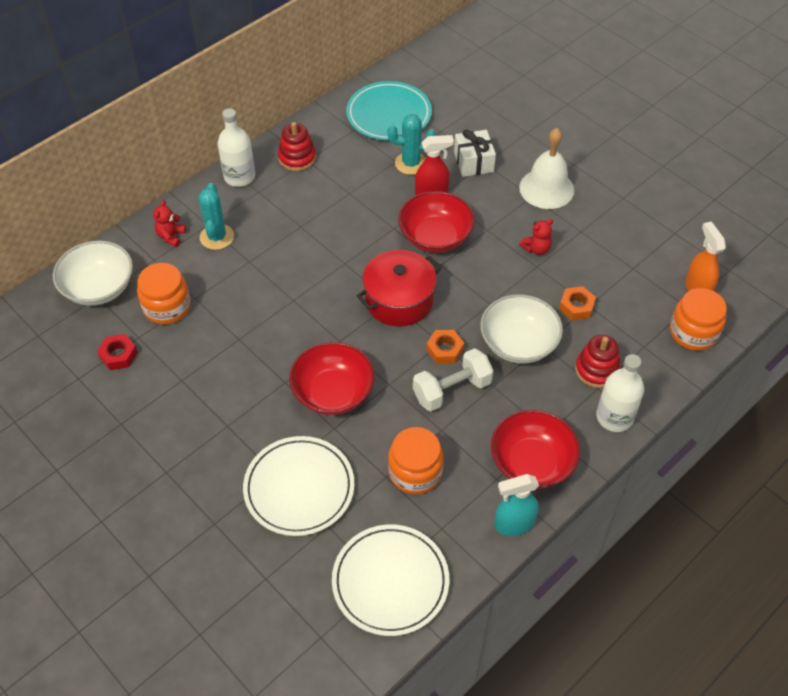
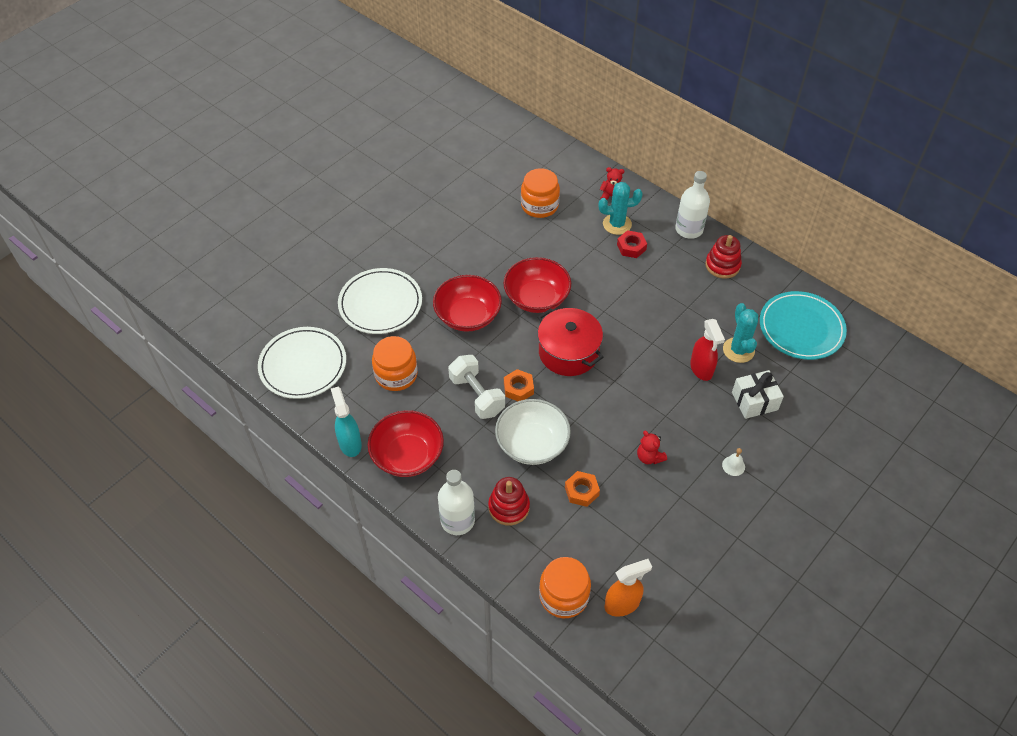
camera: 85 degrees right, 0 degrees up
(99, 288) = (552, 164): white bowl -> none
(118, 355) = (490, 186): red nut -> red nut (631, 247)
(435, 236) = (648, 374): red bowl -> red bowl (536, 298)
(546, 188) = (733, 465): white bell -> white bell, size x0.40

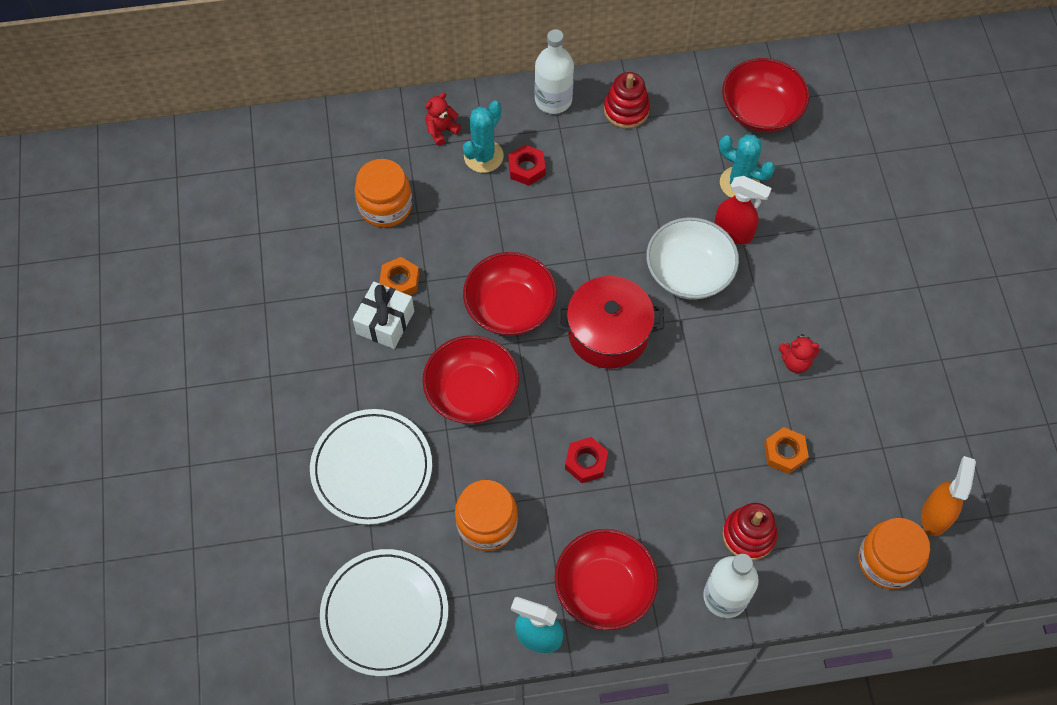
camera: 50 degrees left, 10 degrees up
(477, 395) = (586, 462): white dumbbell -> red nut
(518, 388) = (612, 415): orange nut -> orange nut (399, 281)
(532, 444) = (691, 455): white bowl -> white bowl (689, 272)
(733, 465) = (863, 298): white bell -> none
(754, 401) = (808, 220): white gift -> white gift (385, 322)
(801, 328) = (760, 111): turquoise plate -> red bowl

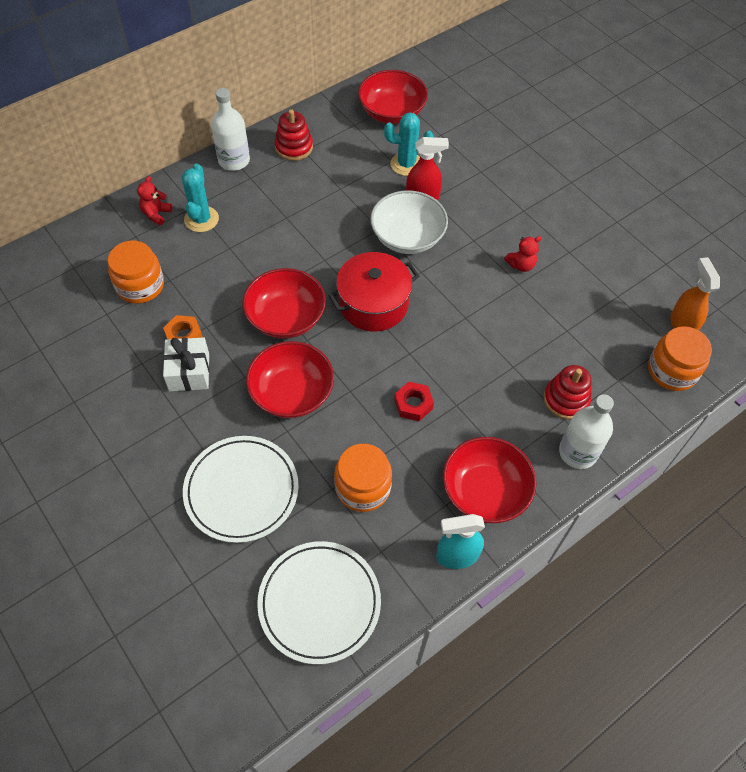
camera: 30 degrees left, 5 degrees down
(526, 168) = (241, 215): red nut -> none
(784, 453) = (554, 330): orange nut -> none

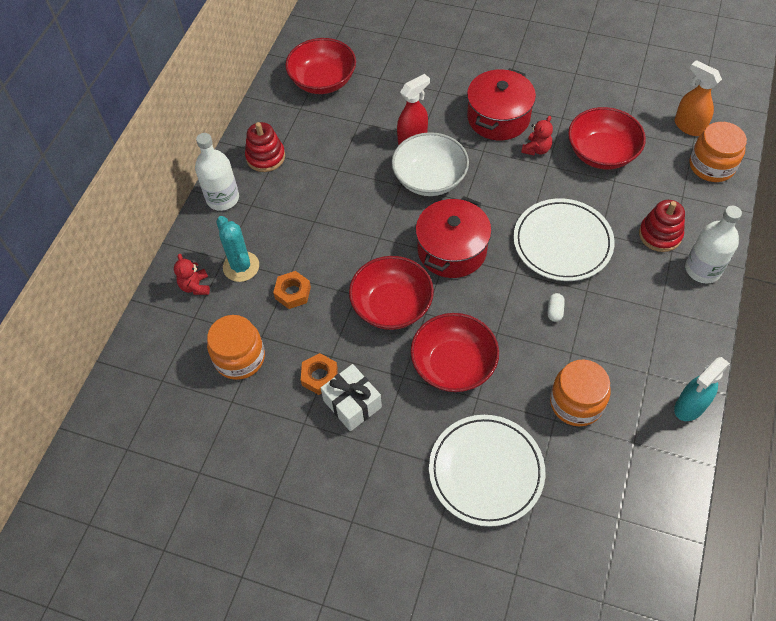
camera: 30 degrees left, 0 degrees up
(221, 261) = (292, 293): none -> orange nut
(319, 603) = (626, 516): white plate -> white plate (562, 242)
(406, 164) = (374, 118): turquoise cactus -> none
(413, 404) = (554, 311): red nut -> white capsule
(485, 491) = (666, 343): red bowl -> red bowl (601, 153)
(512, 221) = (498, 117): none -> red pot

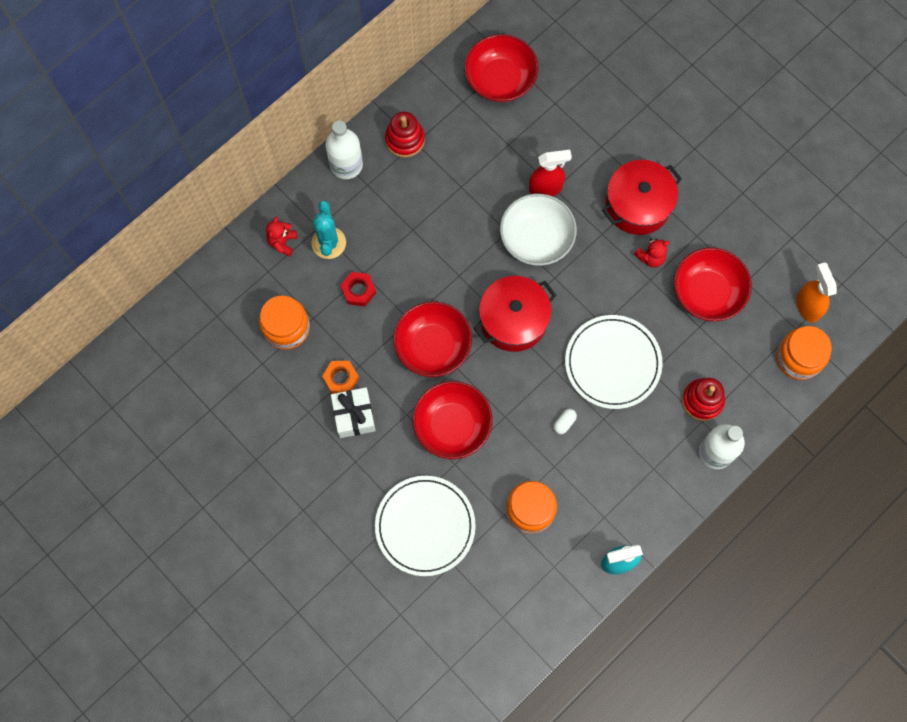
camera: 25 degrees right, 15 degrees up
(292, 293) = (358, 290): orange nut -> red nut

